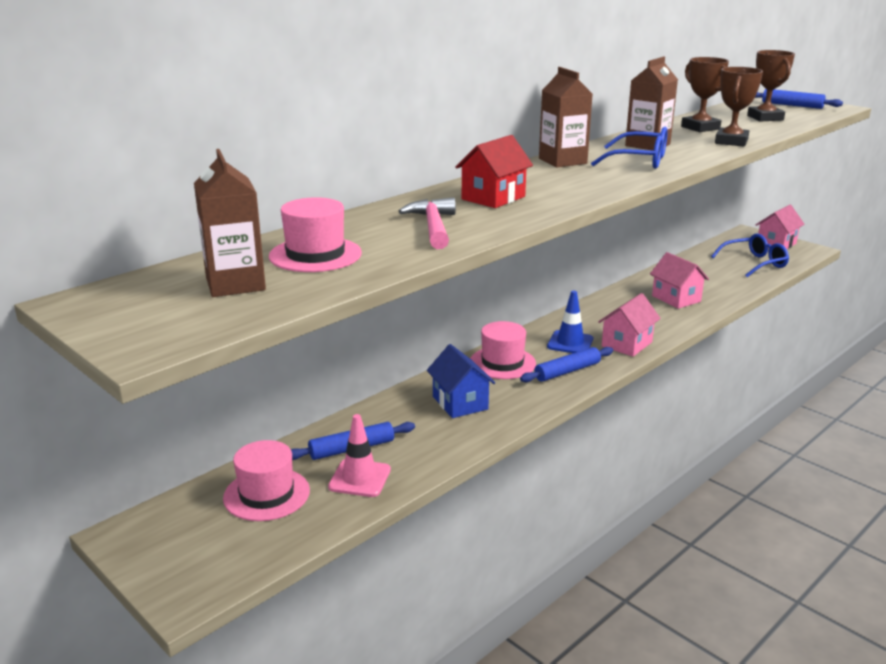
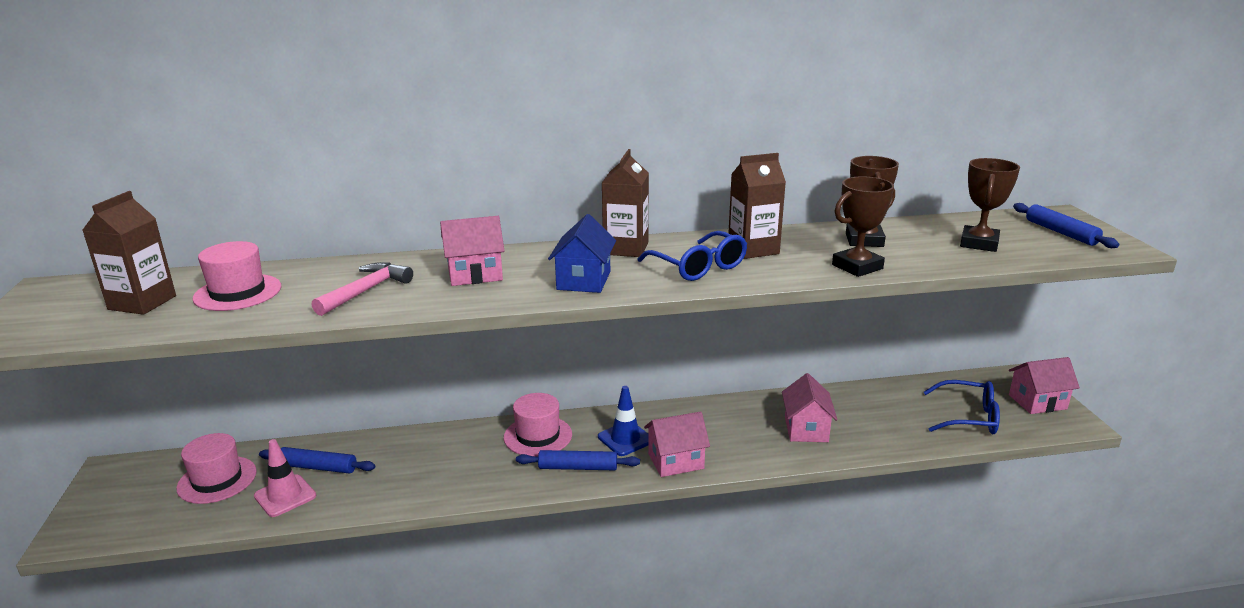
camera: 35 degrees right, 0 degrees up
(460, 403) = (448, 461): blue house -> blue house (583, 280)
(493, 198) = (475, 274): red house -> pink house

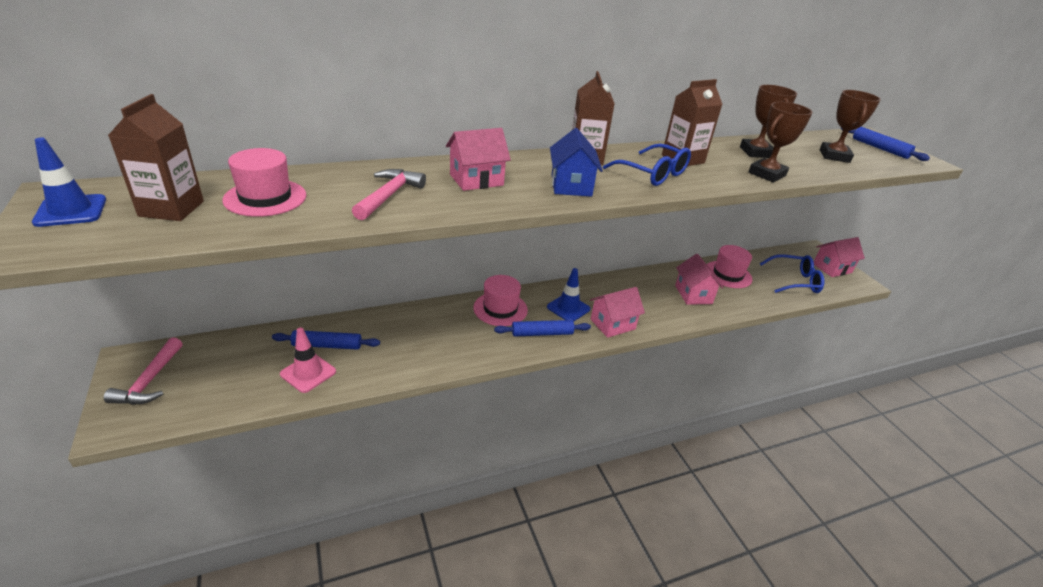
camera: 15 degrees left, 10 degrees up
(52, 304) = (71, 211): none -> blue traffic cone
(121, 493) = (150, 381): none -> pink hammer
(217, 480) = (239, 362): pink hat -> pink hat (727, 274)

